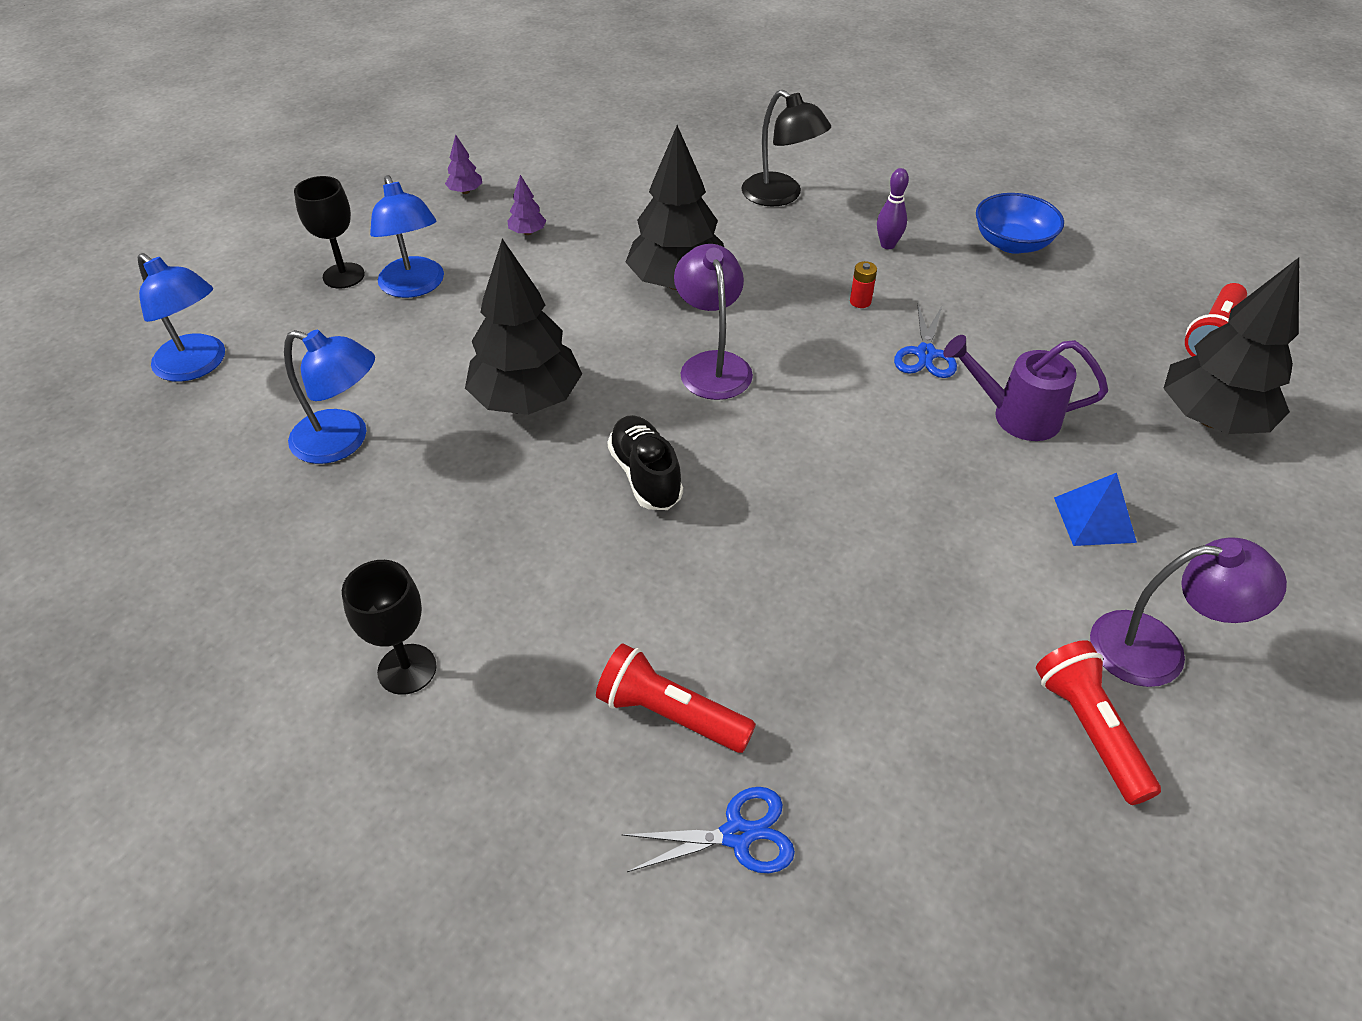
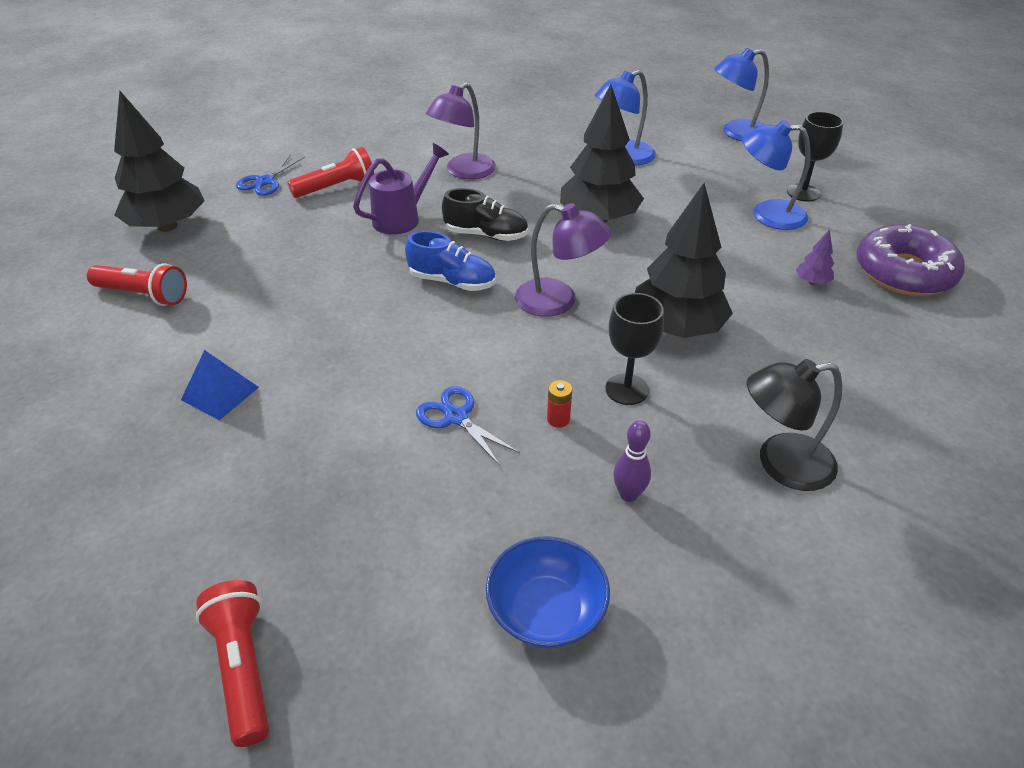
camera: 125 degrees right, 5 degrees down
(407, 669) = (448, 138): black goblet -> black goblet (626, 389)
(465, 191) = (904, 272): purple tree -> purple donut
(759, 455) = (452, 282): none -> blue shoe
(1015, 416) = (339, 422): purple watering can -> purple watering can (402, 218)
(1157, 649) = (128, 351): purple lamp -> purple lamp (463, 172)
(1211, 419) = (184, 549): black tree -> black tree (167, 226)

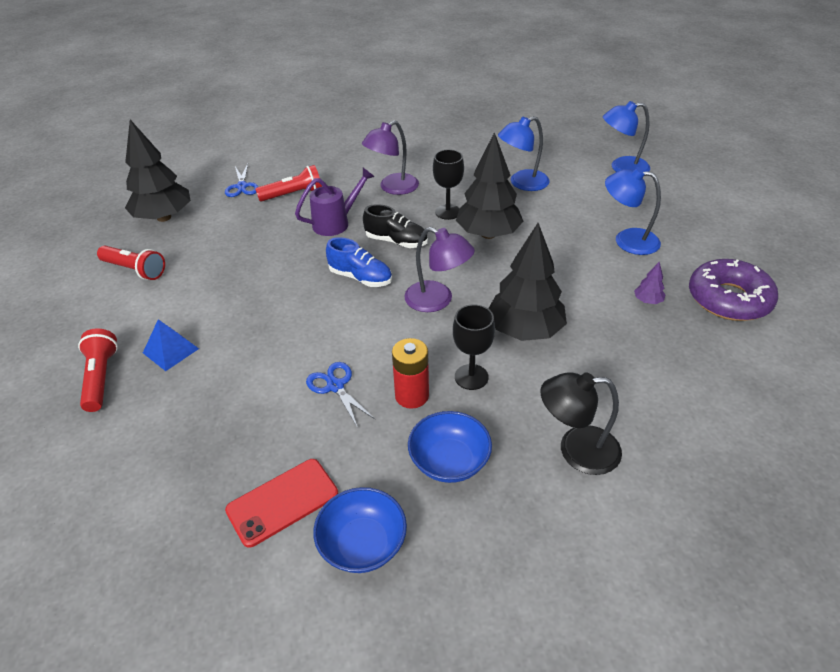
camera: 10 degrees right, 0 degrees up
(243, 667) = (139, 556): red flashlight -> red flashlight (101, 378)
(265, 181) = (242, 186): blue scissors -> blue scissors turned 45 degrees counterclockwise
(425, 570) = (282, 502): none -> red phone
(558, 419) = (412, 396): red battery -> red battery, size x1.91
(628, 494) = (449, 461): purple bowling pin -> blue bowl
(803, 193) = (663, 223): black goblet -> black goblet (448, 212)

